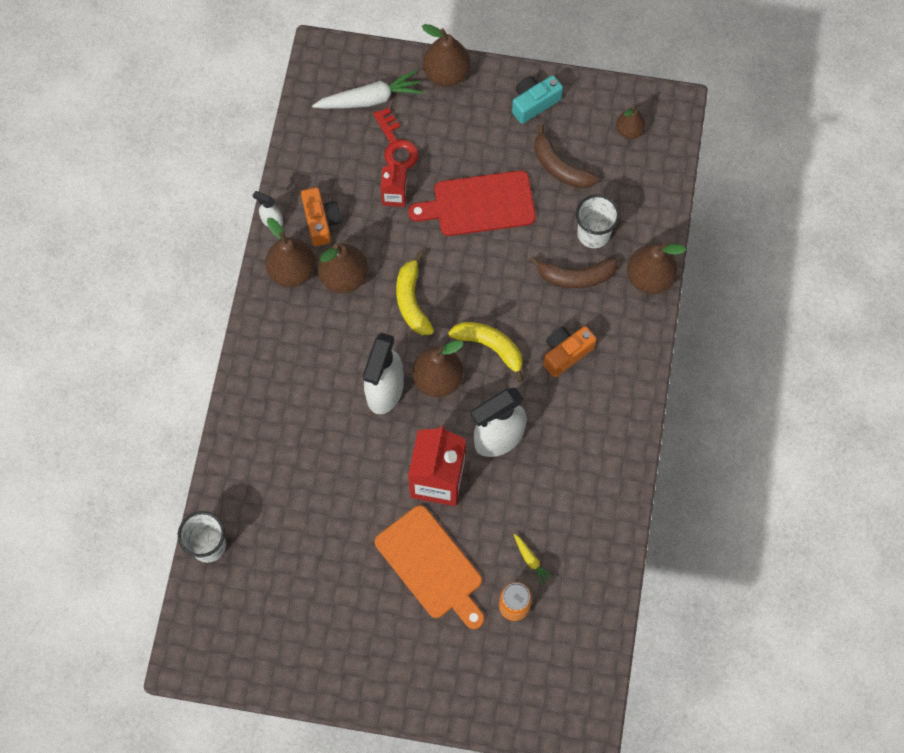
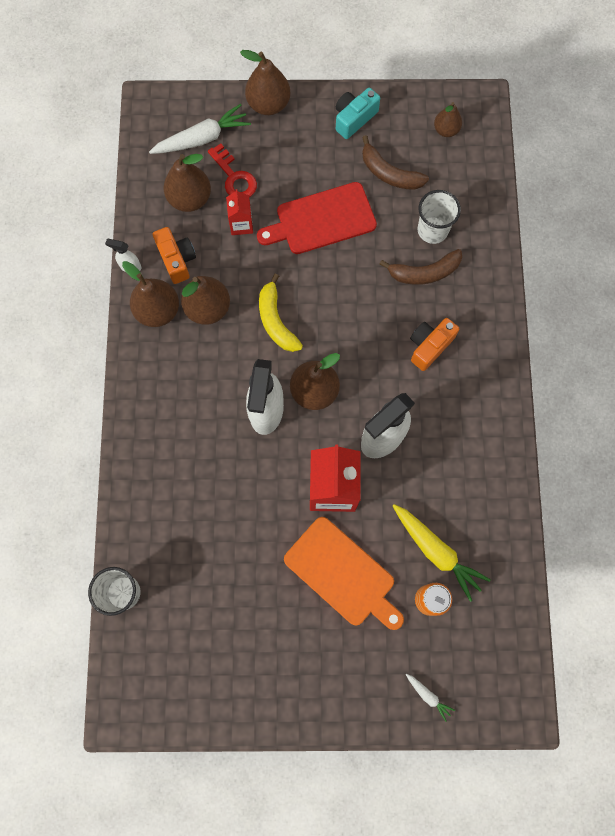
camera: 10 degrees left, 5 degrees up
(490, 347) = (358, 352): yellow banana -> none
(494, 699) = (428, 696): none -> white carrot
(531, 560) = (436, 551): yellow carrot -> yellow carrot, size x2.11
(649, 278) = (492, 263): brown pear -> brown pear (190, 199)

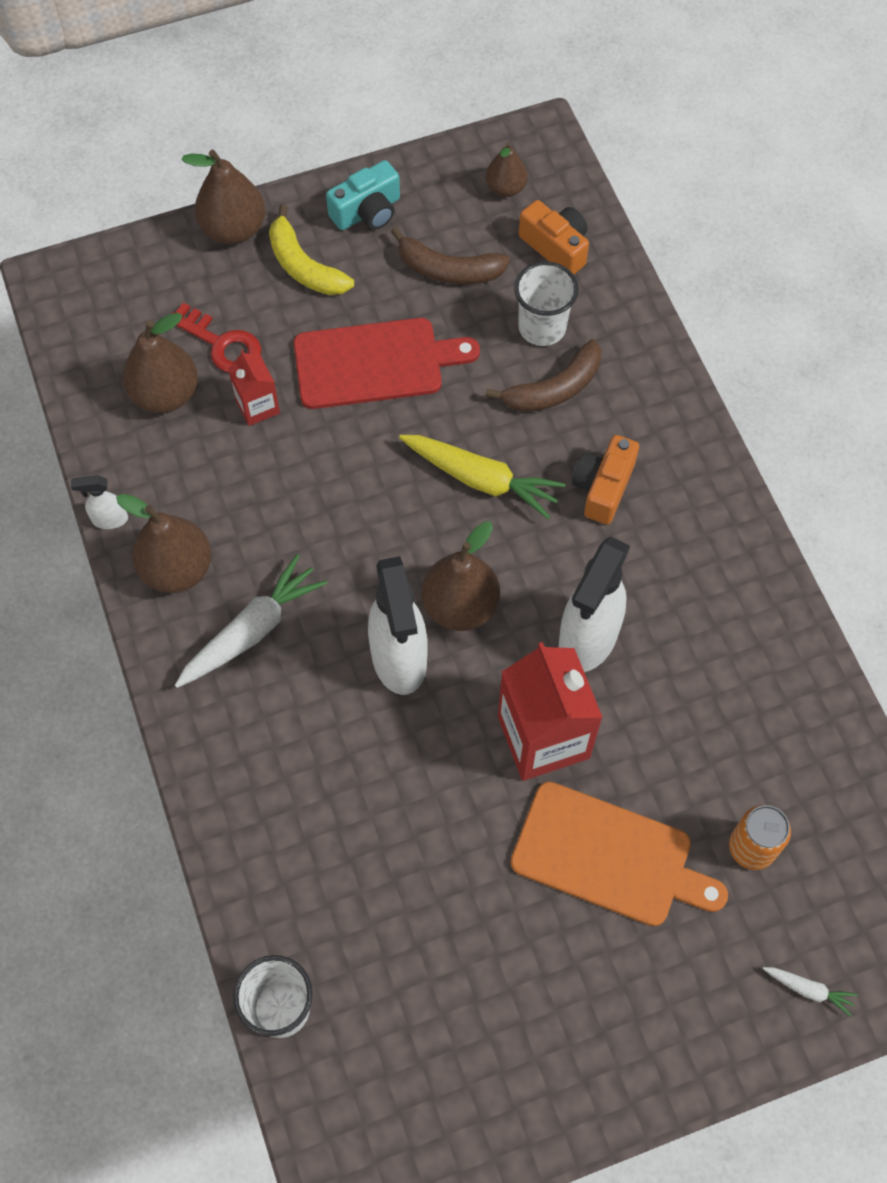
camera: 20 degrees left, 10 degrees down
(177, 260) = (178, 486): orange camera -> orange camera (556, 247)
(202, 138) = (152, 305): white carrot -> white carrot (252, 630)
(208, 308) = (253, 541): brown pear -> none
(276, 321) = (363, 525): yellow banana -> yellow banana (304, 266)
(321, 220) = (375, 363): red cutting board -> red cutting board turned 150 degrees counterclockwise
(354, 119) = (367, 211): turquoise camera -> turquoise camera turned 150 degrees counterclockwise
(436, 551) = (733, 774): yellow carrot -> yellow carrot (481, 480)

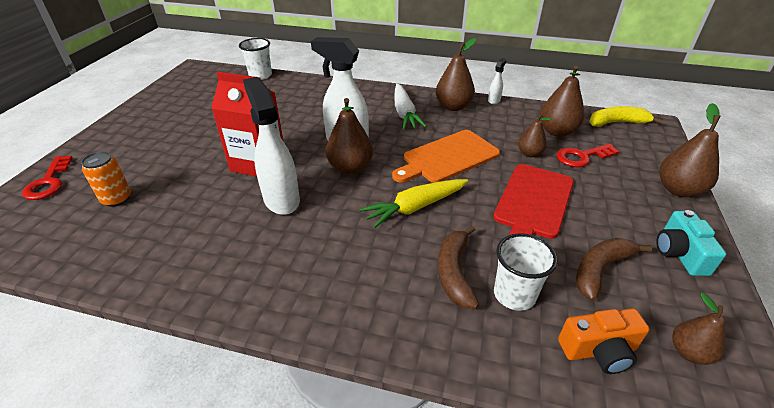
camera: 125 degrees right, 25 degrees down
(257, 406) = (529, 153): red carton -> brown pear
(304, 266) = (633, 205): yellow banana -> yellow banana (617, 123)
(603, 487) = (359, 255): orange camera -> none
(609, 856) = (187, 156): orange cutting board -> orange cutting board (447, 157)
(808, 990) = (48, 182): white carrot -> red key

